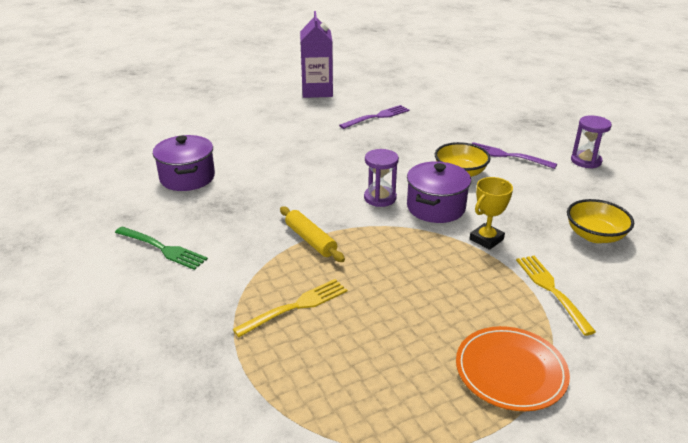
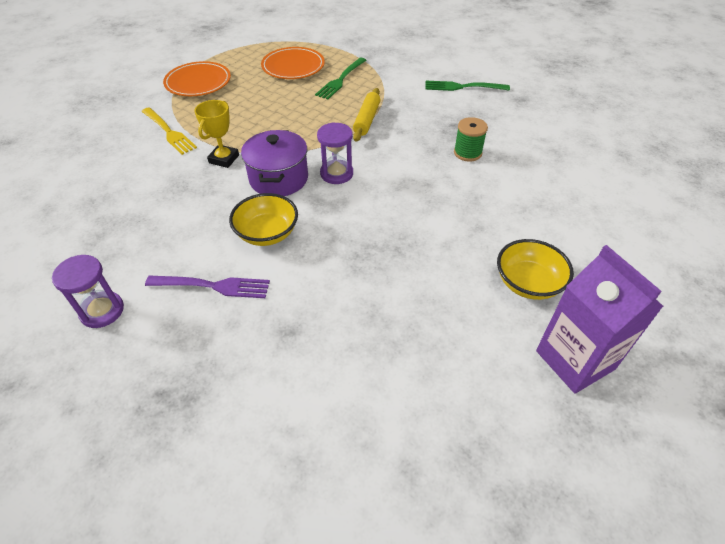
camera: 155 degrees right, 15 degrees up
(187, 178) = (528, 143): purple pot -> none
(249, 184) = (467, 153): none -> green spool
(296, 306) = (341, 80): yellow fork -> green fork
(310, 240) = (366, 120): yellow rolling pin -> yellow rolling pin turned 75 degrees clockwise
(347, 357) = (293, 66): none -> orange plate
(377, 117) = (427, 316): purple fork -> none
(594, 235) = (121, 190): yellow bowl -> yellow bowl (528, 283)

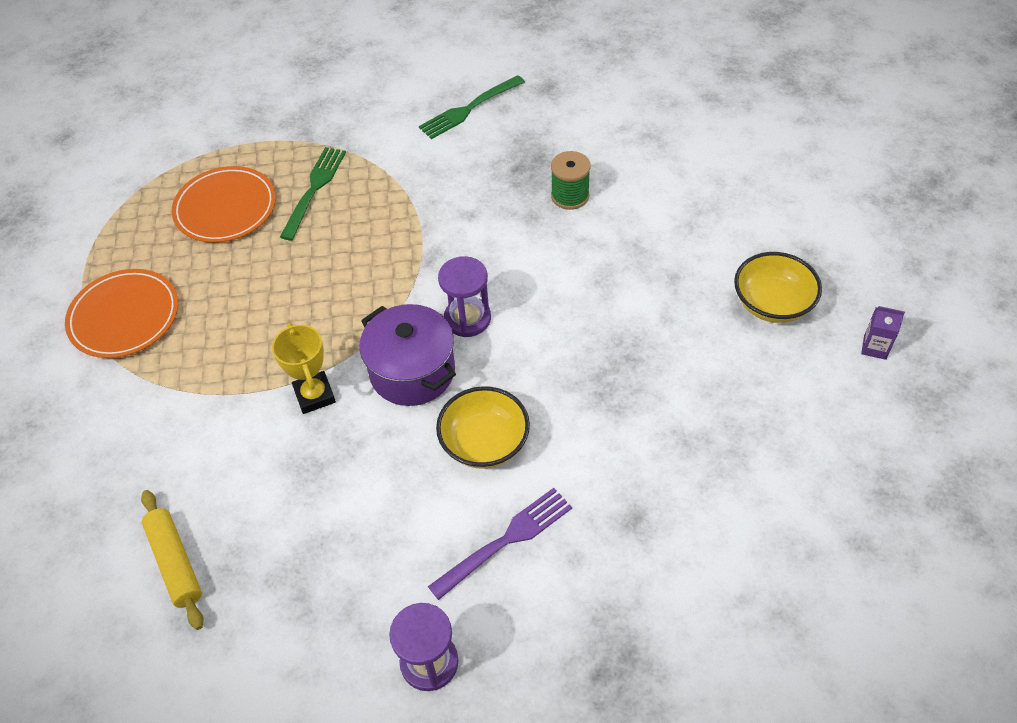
camera: 40 degrees left, 5 degrees up
(169, 132) = (190, 412): yellow fork -> none
(341, 80) = (314, 189): green fork -> green fork turned 150 degrees counterclockwise
(366, 120) = (415, 226): yellow rolling pin -> yellow rolling pin (175, 563)
(575, 360) = (875, 347): purple carton -> purple carton, size x0.41

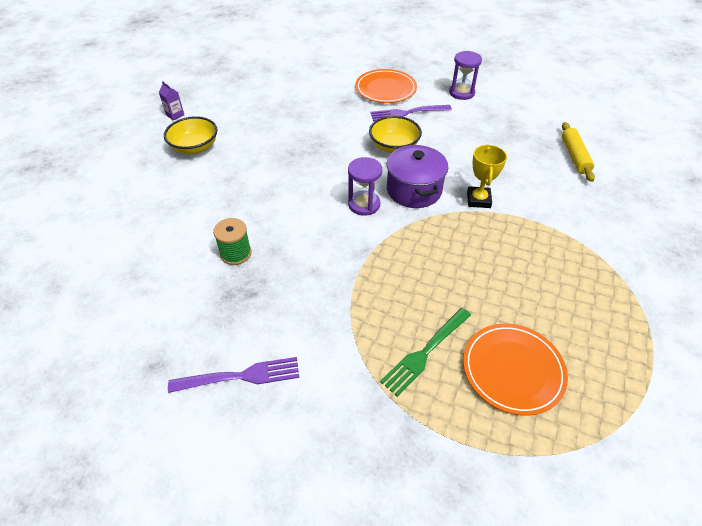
camera: 155 degrees left, 5 degrees down
(124, 317) = (611, 302): orange plate -> orange plate (385, 89)
(469, 109) = (240, 376): green fork -> purple fork

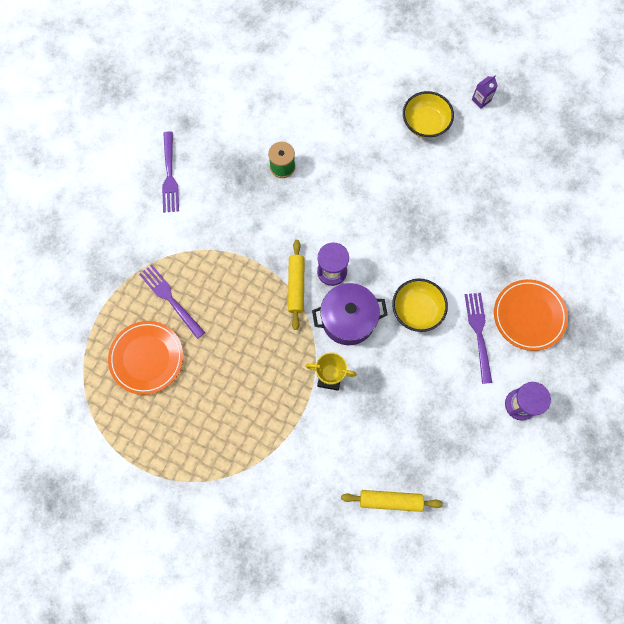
camera: 95 degrees right, 25 degrees up
(385, 231) = (296, 286): none -> yellow rolling pin
(425, 352) = (170, 299): green fork -> purple fork

